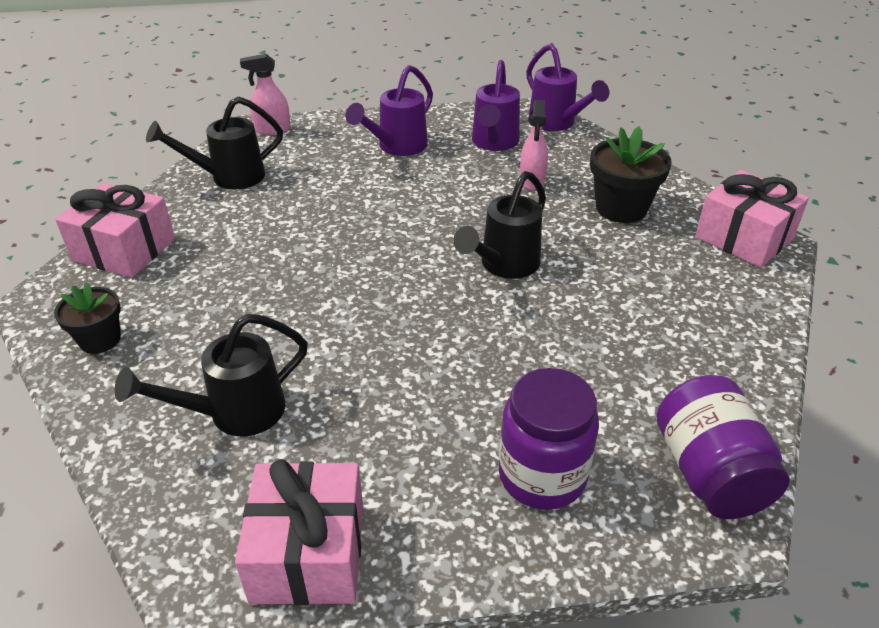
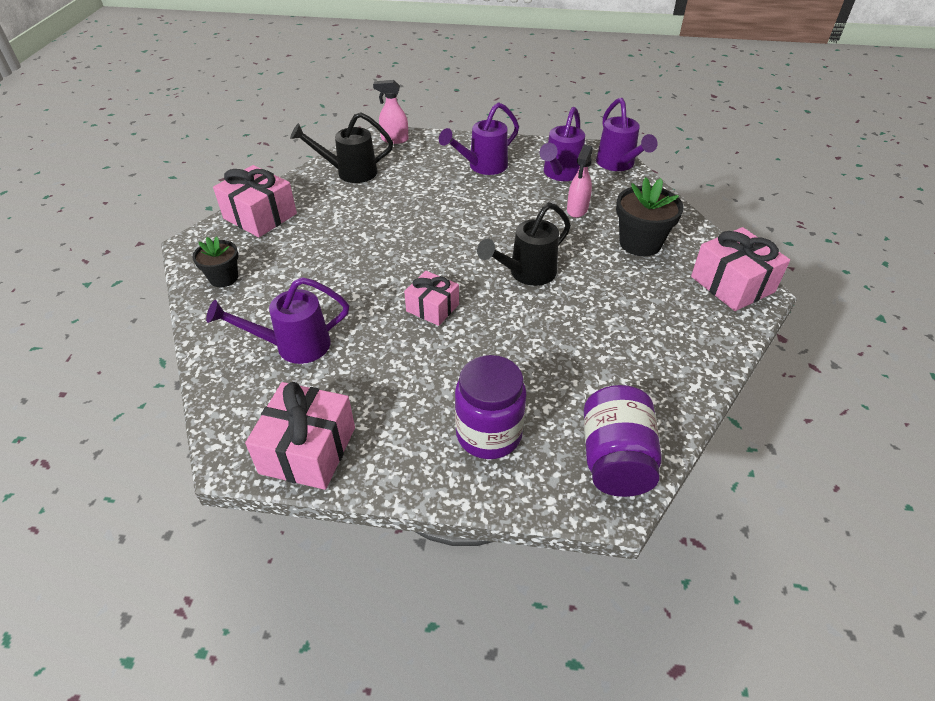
camera: 15 degrees right, 5 degrees up
(234, 414) = (293, 346): black watering can -> purple watering can
(404, 328) = (432, 308): none -> pink gift

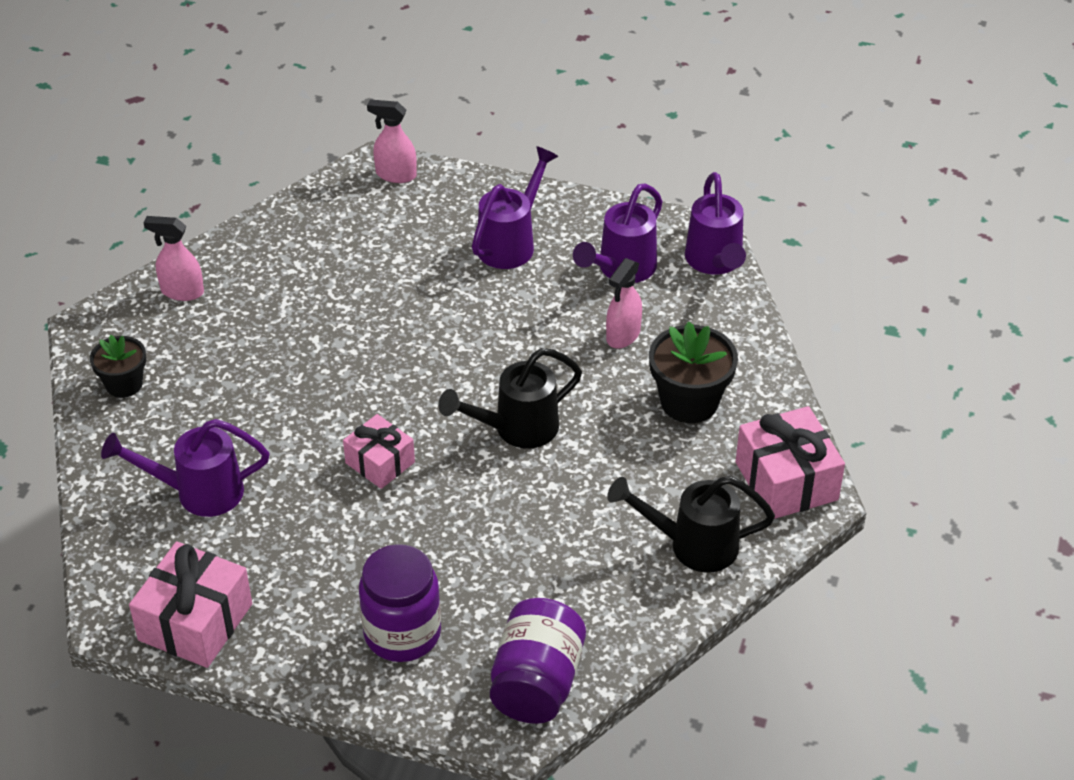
camera: 10 degrees right, 0 degrees up
(260, 216) = (182, 291): pink gift -> pink spray bottle
(349, 173) = (317, 230): black watering can -> black watering can (691, 545)
(482, 167) = (511, 242): purple watering can -> purple watering can turned 150 degrees clockwise

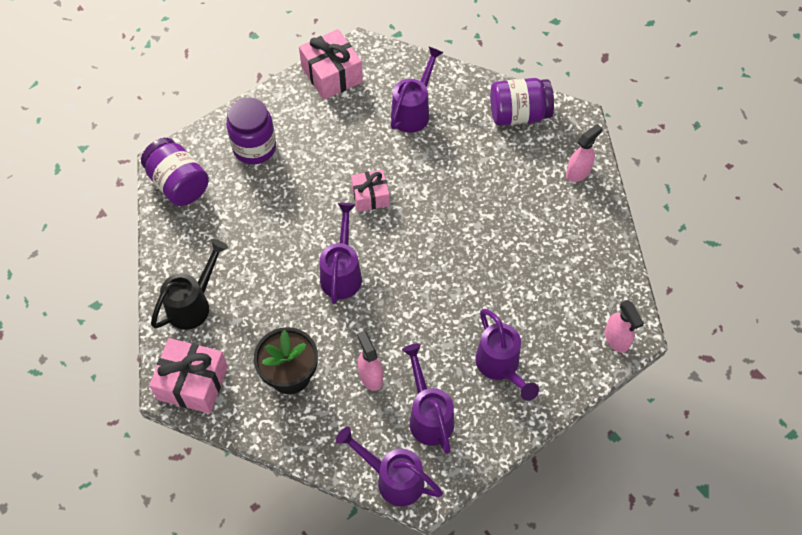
camera: 125 degrees right, 15 degrees up
(124, 384) = (518, 114): black flower pot -> purple jar
(395, 174) = (616, 339): pink spray bottle -> pink spray bottle turned 105 degrees clockwise
(516, 429) = (342, 272): black watering can -> purple watering can

